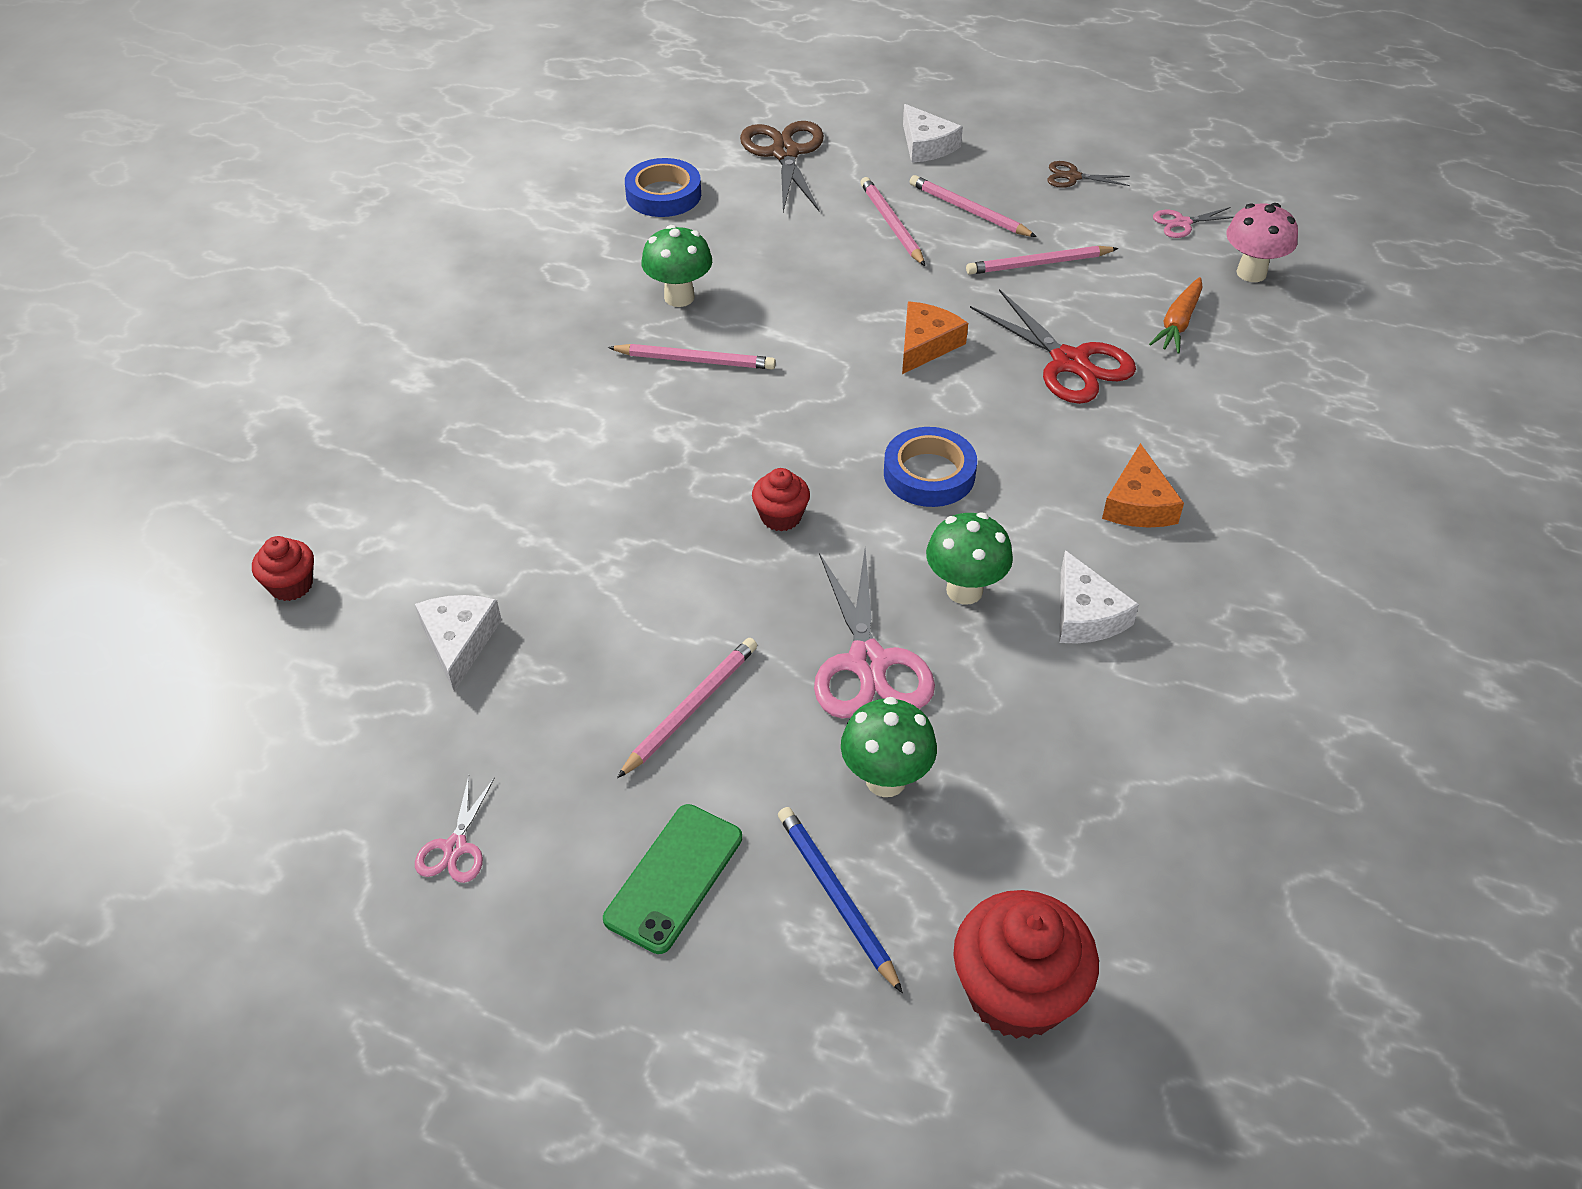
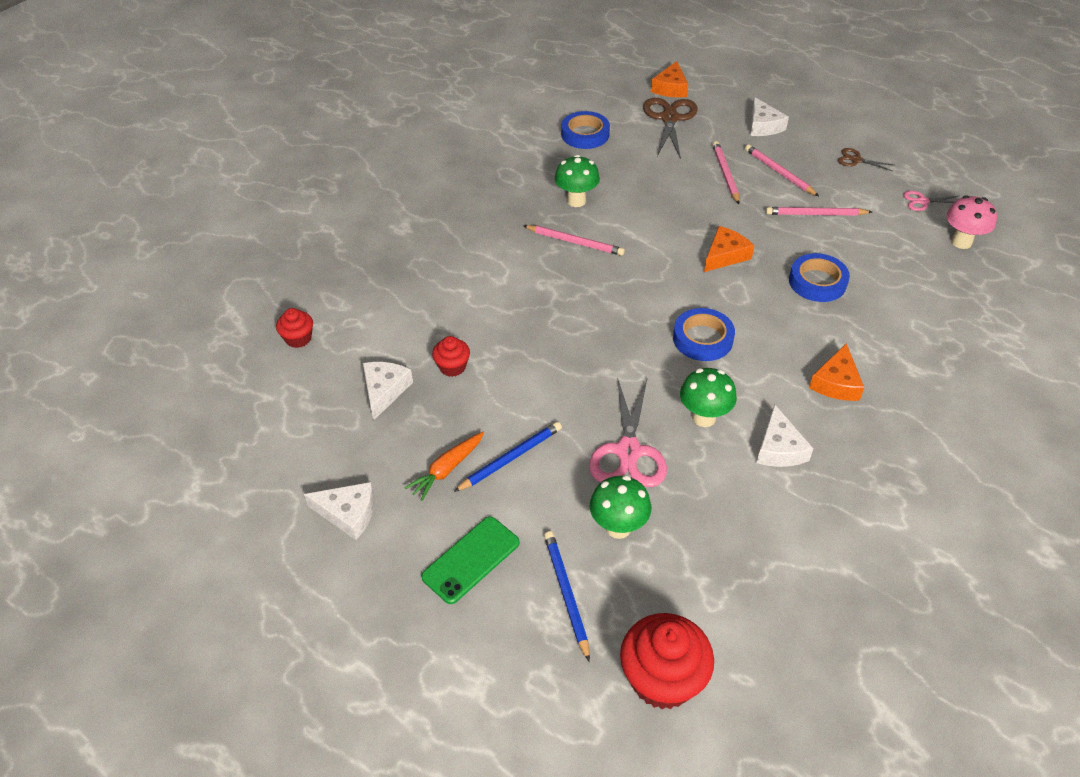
camera: 15 degrees right, 0 degrees up
(455, 847) = (348, 513): pink scissors -> white cheese
(691, 709) = (510, 458): pink pencil -> blue pencil
(773, 107) = (670, 88): none -> orange cheese
(781, 517) = (600, 349): red cupcake -> red cupcake (452, 367)
(1069, 362) = (817, 282): red scissors -> blue tape
(1178, 323) = (899, 268): orange carrot -> orange carrot (447, 469)

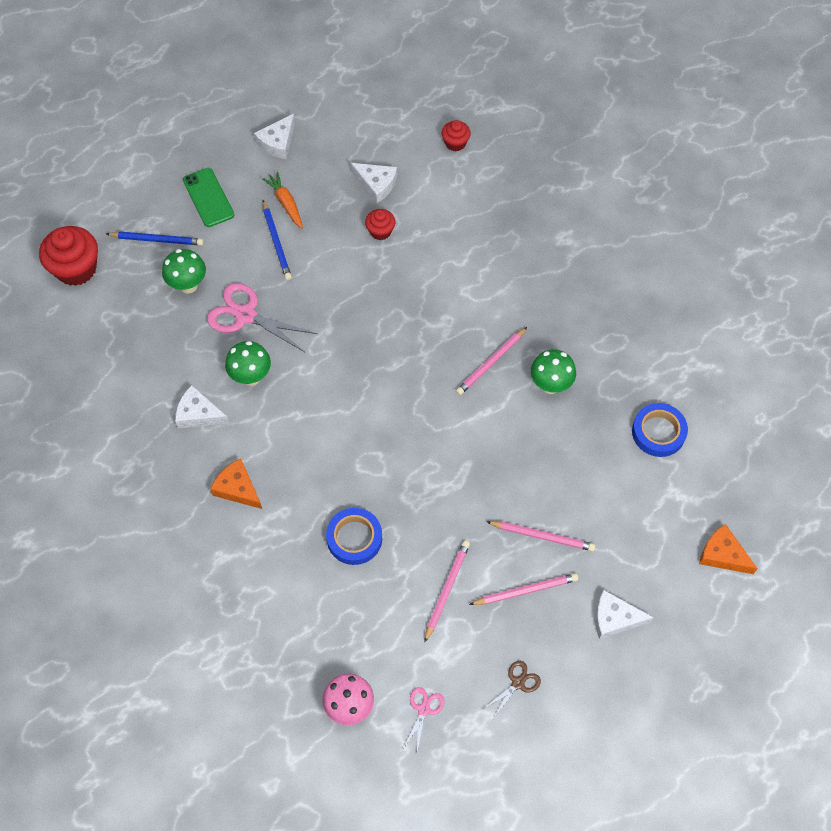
camera: 110 degrees right, 15 degrees up
(669, 118) = (661, 526): brown scissors -> none
(702, 339) = (330, 412): blue tape -> none
(725, 255) = (422, 478): orange cheese -> none

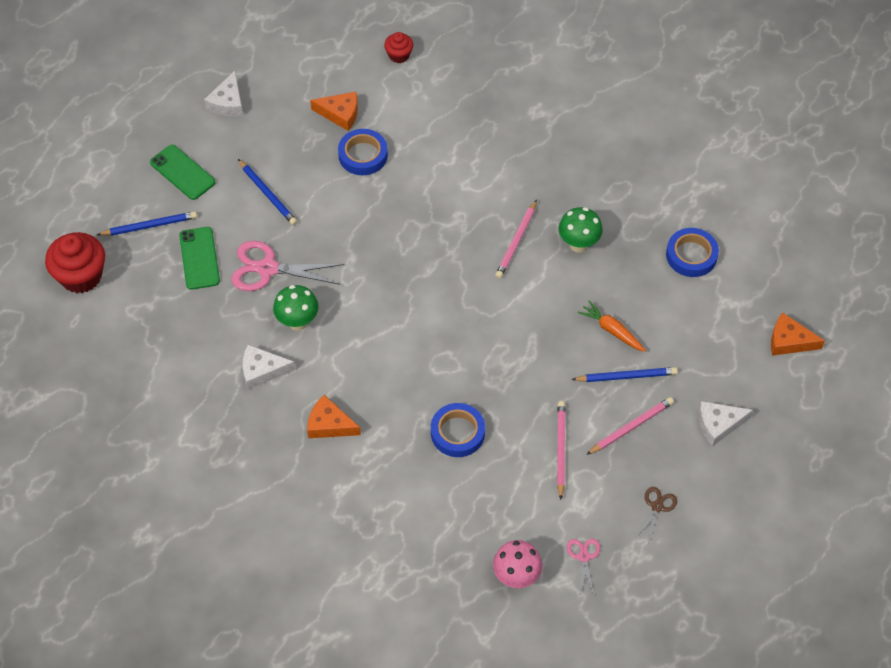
camera: 20 degrees left, 5 degrees down
(188, 285) = (199, 258): green mushroom -> green phone
(286, 203) = (261, 156): orange carrot -> orange carrot (612, 330)
(376, 184) = (340, 114): white cheese -> orange cheese
(380, 231) = (363, 155): red cupcake -> blue tape
(542, 536) = (626, 376): pink pencil -> blue pencil

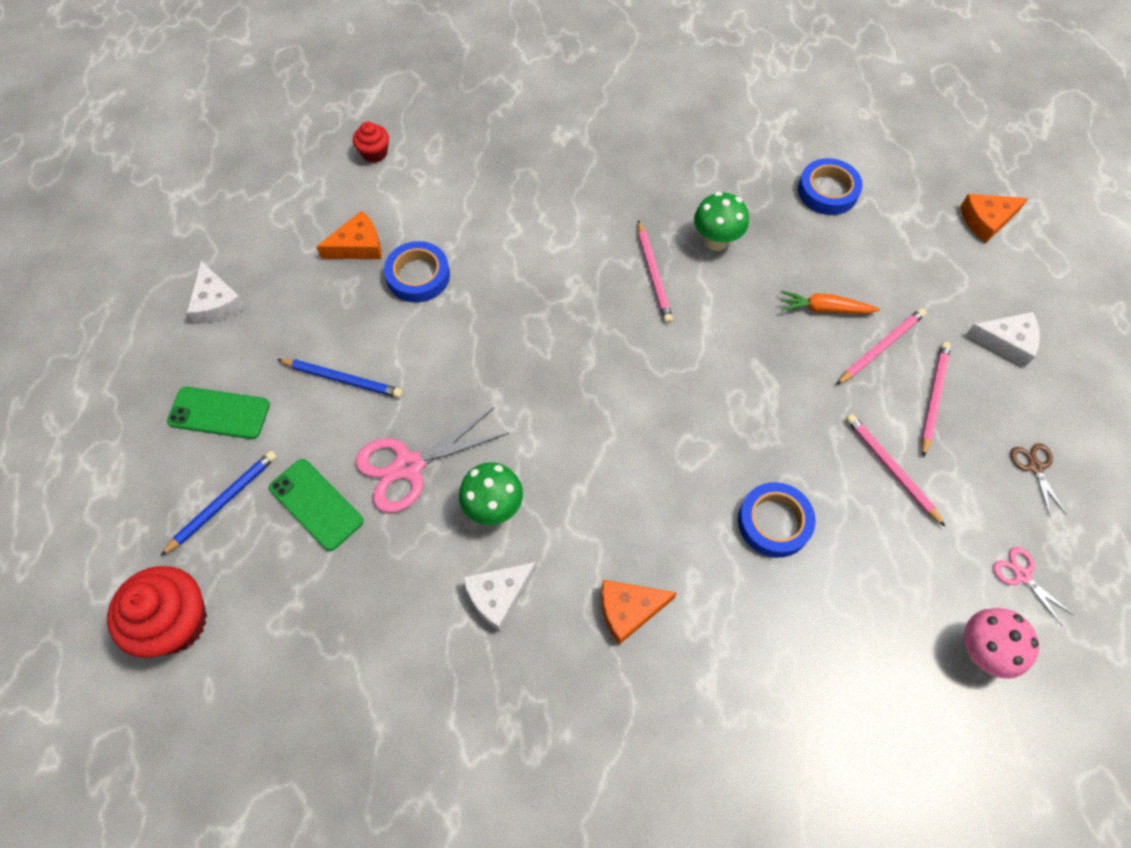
camera: 35 degrees left, 5 degrees up
(626, 376) = (880, 348): blue pencil -> pink pencil
(718, 424) = (1006, 342): white cheese -> white cheese turned 120 degrees counterclockwise

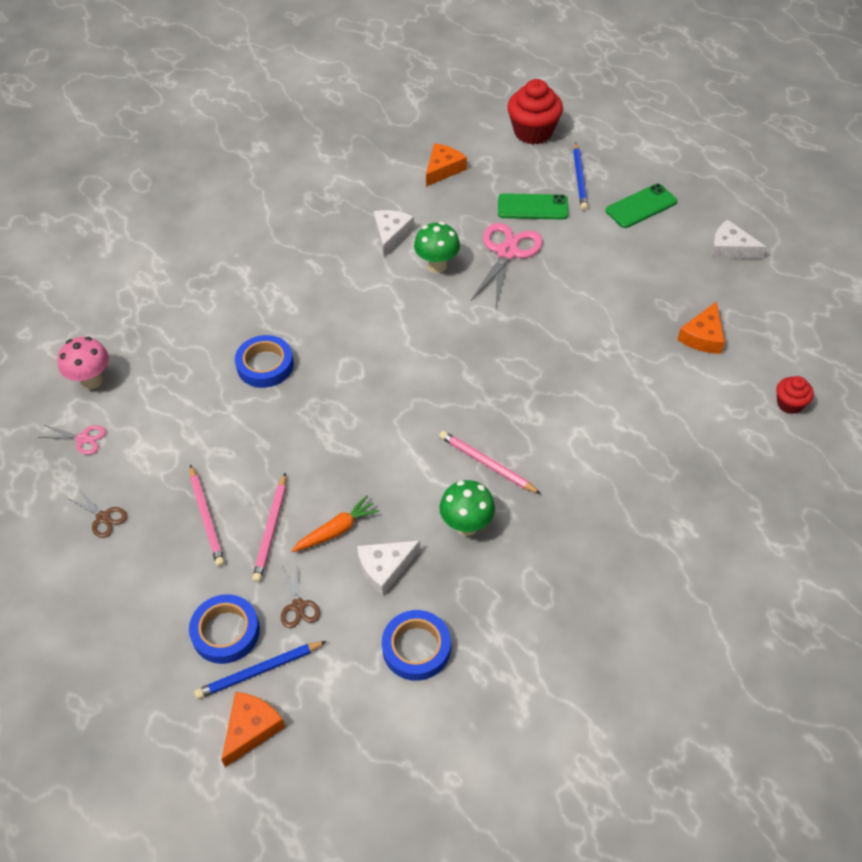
camera: 140 degrees right, 10 degrees down
(342, 379) = (601, 264): blue pencil -> blue pencil (259, 671)
(418, 276) = (640, 347): blue tape -> blue tape (225, 632)
(629, 610) = (314, 272): orange cheese -> orange cheese (443, 169)
(891, 469) = (208, 446): pink pencil -> none
(897, 274) = (298, 606): none -> brown scissors
(1006, 342) = (171, 608): white cheese -> white cheese (385, 568)

